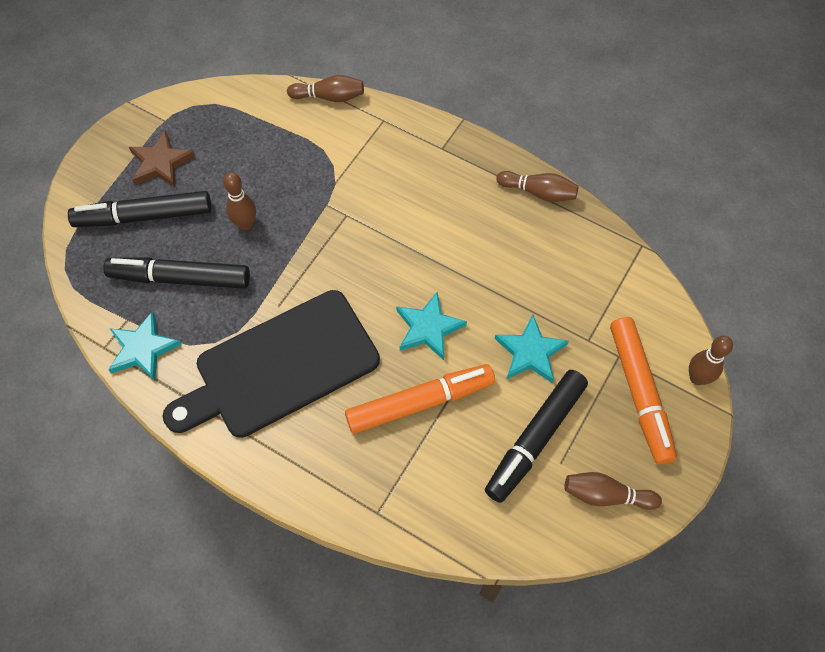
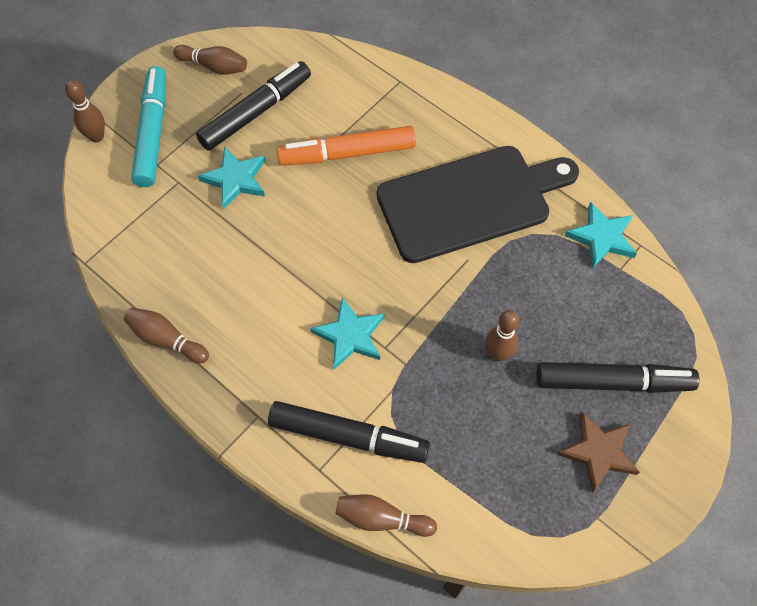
camera: 170 degrees left, 0 degrees up
(180, 278) = (568, 303): black marker -> black marker (348, 437)
(428, 328) = (324, 215): turquoise star -> turquoise star (350, 335)
(639, 393) = (153, 132): orange marker -> turquoise marker

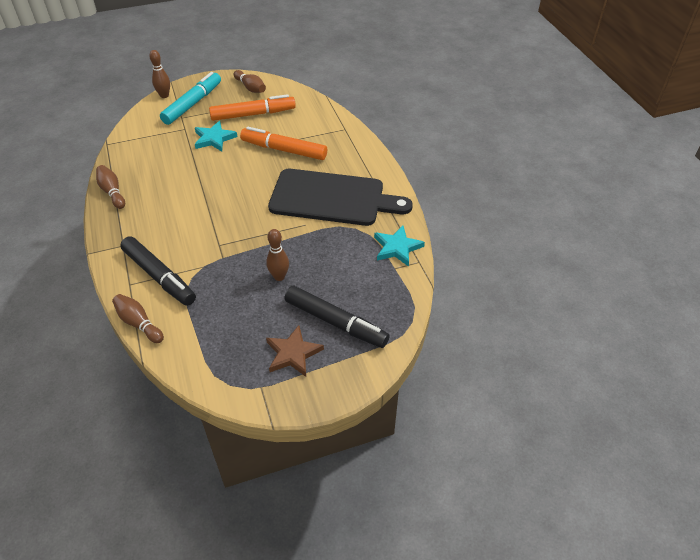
camera: 30 degrees right, 15 degrees down
(256, 112) = (253, 114): black marker -> orange marker
(350, 335) = (205, 231): turquoise star -> none

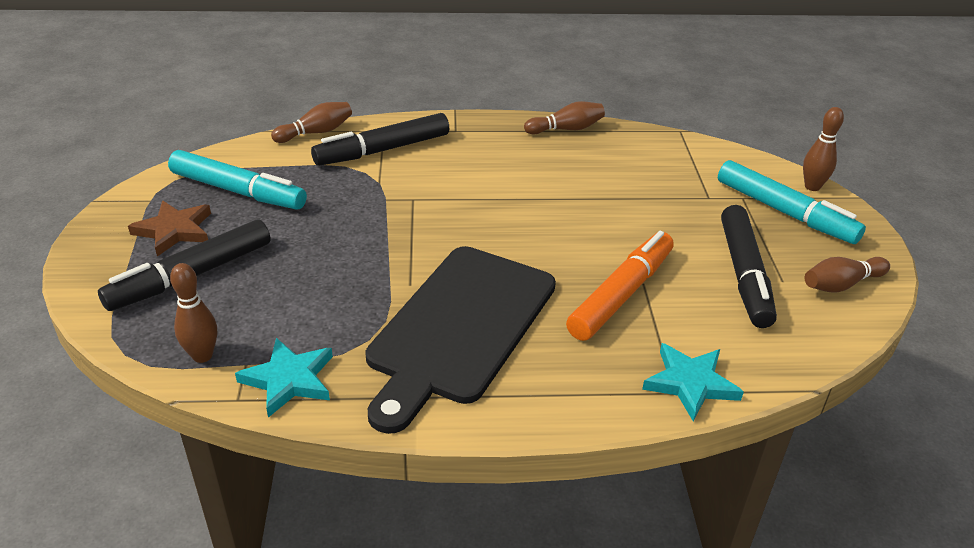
camera: 105 degrees right, 10 degrees down
(214, 139) = (673, 223): turquoise star -> turquoise star (690, 383)
(235, 338) = (238, 191): none -> turquoise marker
(253, 114) = (744, 274): orange marker -> black marker
(279, 276) = (315, 240): brown bowling pin -> brown bowling pin (202, 356)

